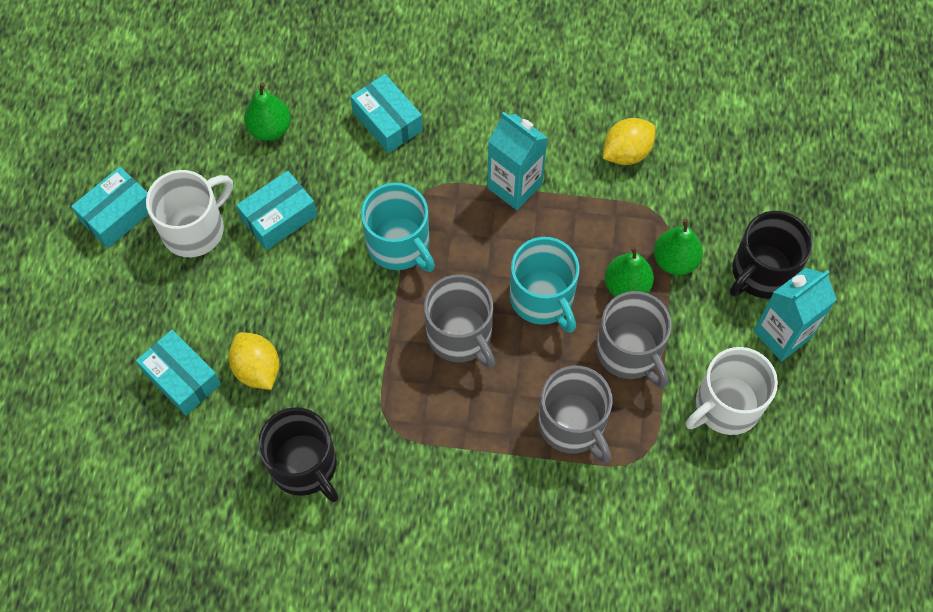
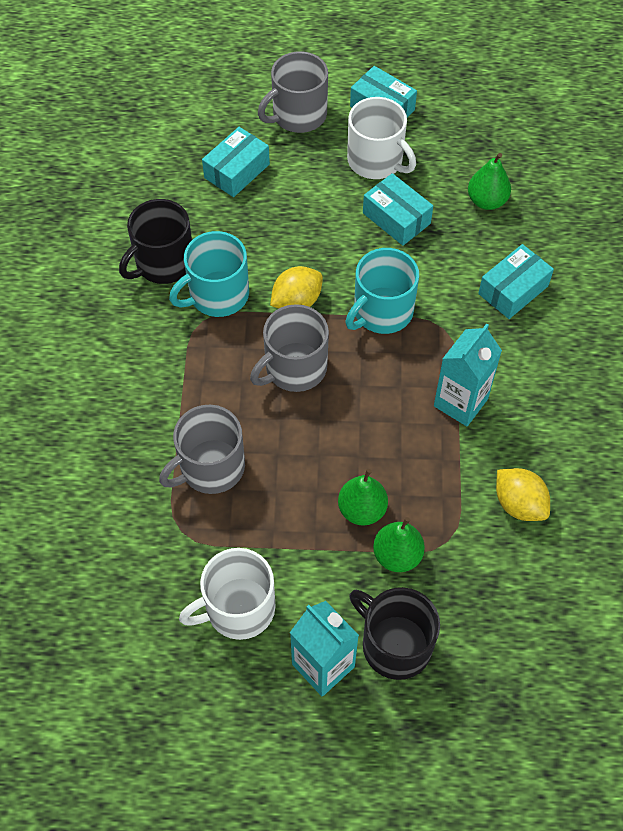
camera: 85 degrees right, 5 degrees down
(257, 369) = (248, 220): yellow lemon -> yellow lemon (296, 301)
(542, 298) = (340, 434): turquoise mug -> turquoise mug (217, 295)
(629, 351) = (290, 515): grey mug -> grey mug (298, 115)
(726, 405) = (238, 608): white mug -> white mug turned 75 degrees counterclockwise

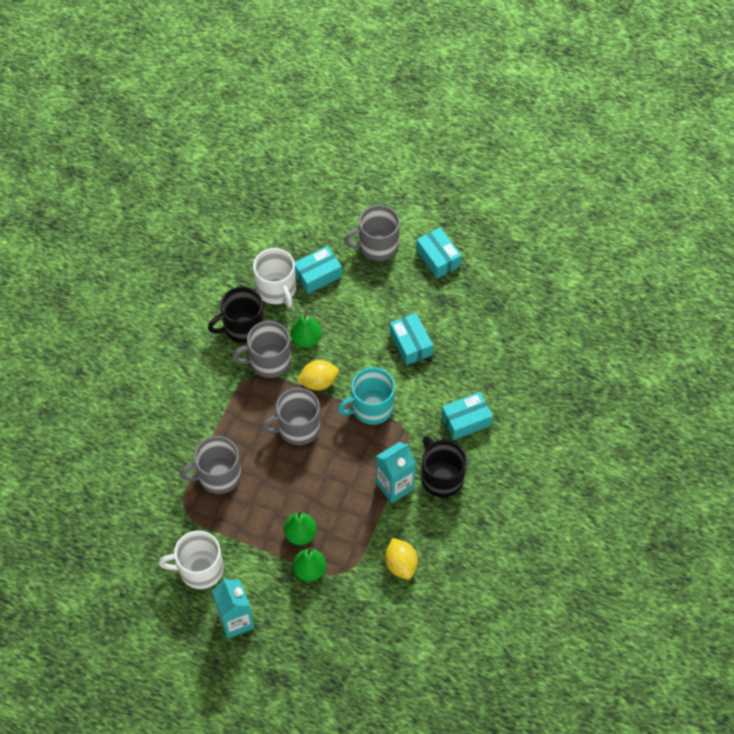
camera: 20 degrees right, 0 degrees up
(217, 295) = (269, 361): turquoise mug -> grey mug
(376, 161) = (416, 297): white mug -> white mug (276, 289)
(395, 644) = (284, 623): black mug -> black mug (441, 477)
(486, 201) = (478, 350): green pear -> green pear (306, 339)

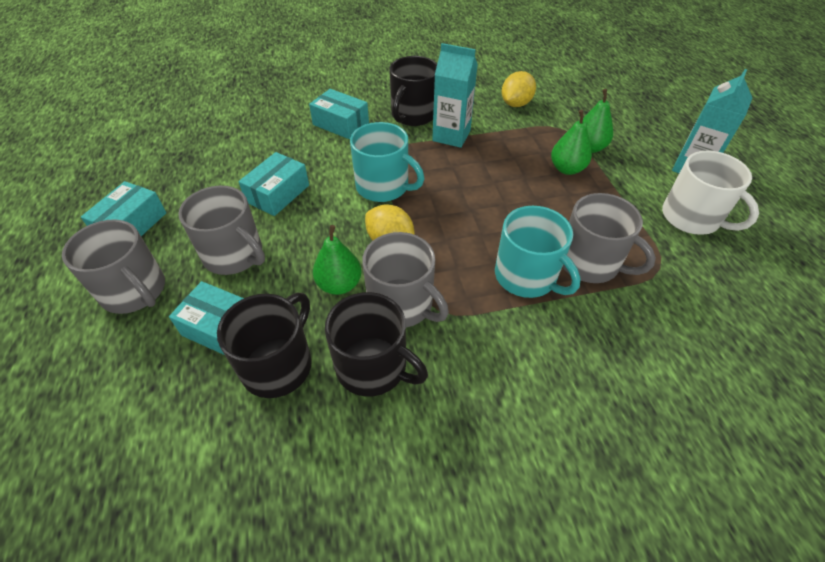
camera: 125 degrees left, 10 degrees down
(236, 434) = (526, 276): none -> turquoise mug
(276, 289) = (278, 365): white mug -> black mug
(297, 427) = (463, 229): grey mug -> grey mug (234, 255)

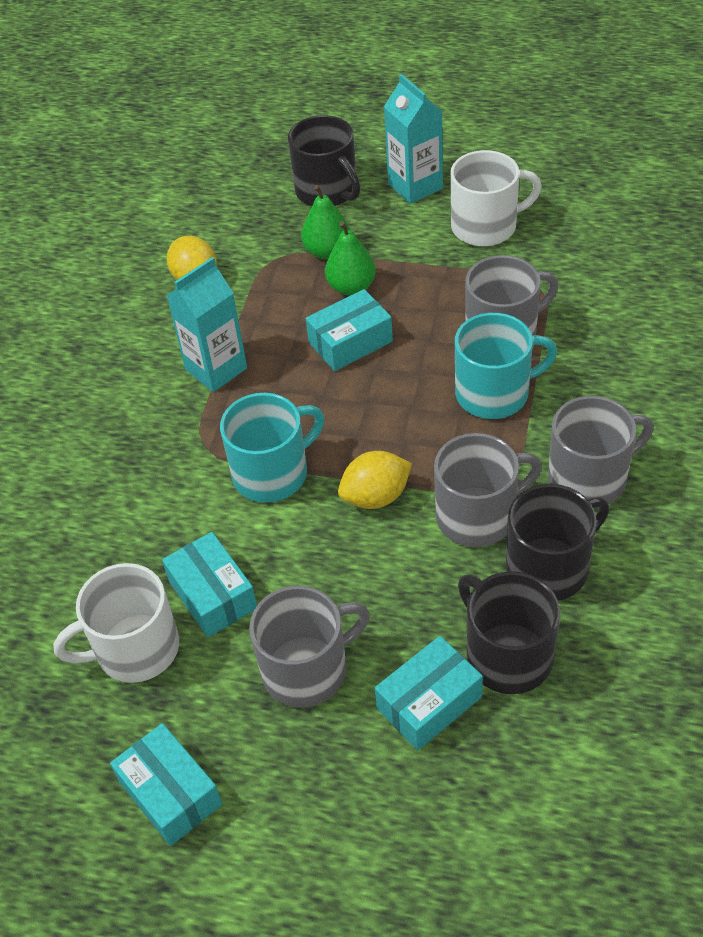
camera: 60 degrees left, 0 degrees up
(134, 291) = (312, 799): grey mug -> grey mug (589, 478)
(229, 176) = (135, 648): none -> white mug
(339, 284) = (418, 567): green pear -> none
(341, 124) = (102, 482): turquoise box -> turquoise box (350, 342)
(413, 115) = (141, 393): black mug -> black mug (327, 191)

